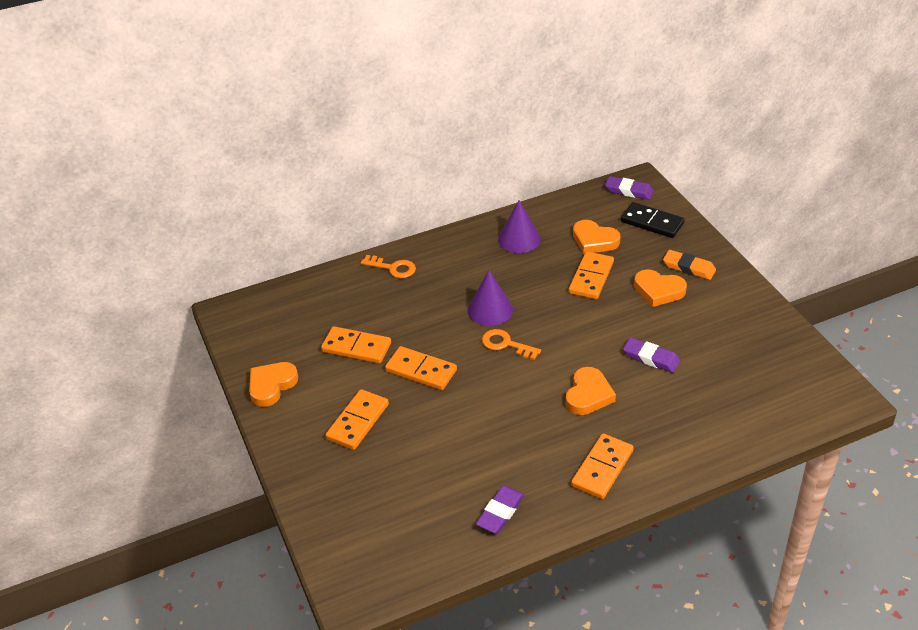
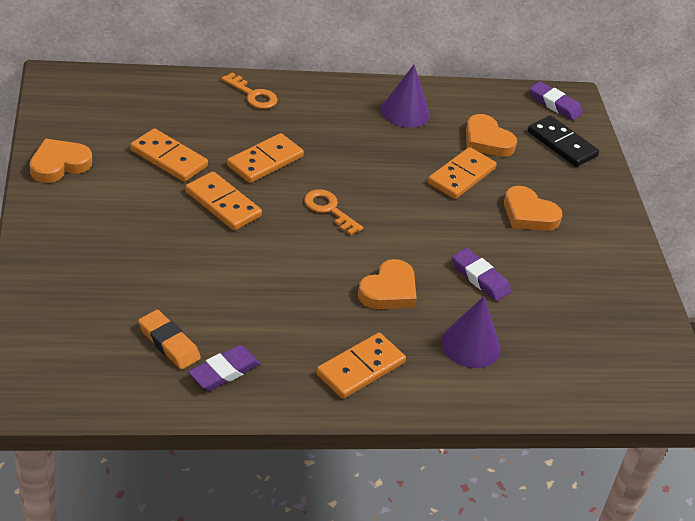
camera: 10 degrees right, 0 degrees up
(357, 421) = (127, 230): orange domino -> orange domino (265, 161)
(490, 310) = (332, 170): purple cone -> purple cone (470, 345)
(689, 268) = (576, 202): orange eraser -> orange eraser (169, 343)

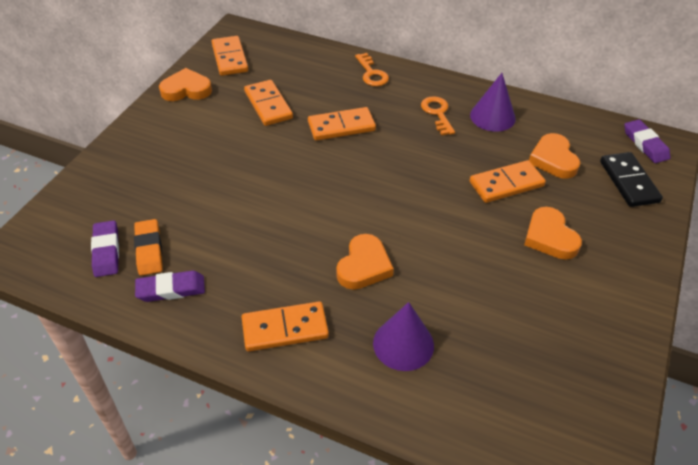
camera: 35 degrees right, 5 degrees up
(223, 204) = (281, 151): orange domino -> orange domino (229, 58)
(329, 210) = (364, 180): orange key -> orange key (437, 113)
(389, 290) = (364, 266): orange heart -> orange heart turned 45 degrees counterclockwise
(480, 278) = (458, 282): purple eraser -> purple eraser (106, 251)

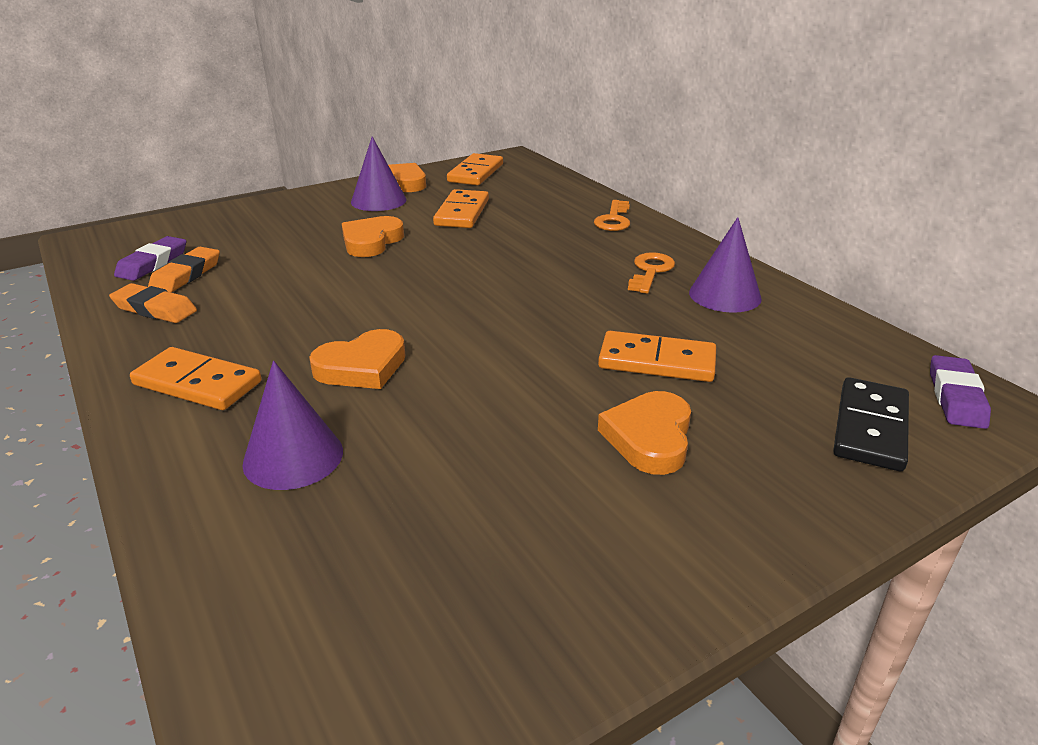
camera: 35 degrees right, 15 degrees down
(171, 289) = (155, 309): purple eraser -> orange eraser
(194, 116) = (378, 200): none -> purple cone
(341, 126) = (515, 249): orange domino -> none
(553, 159) = (765, 362): orange heart -> orange heart (371, 241)

